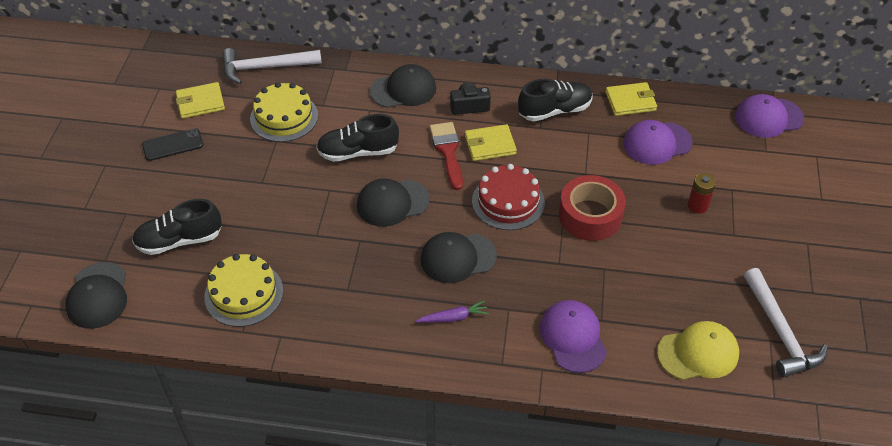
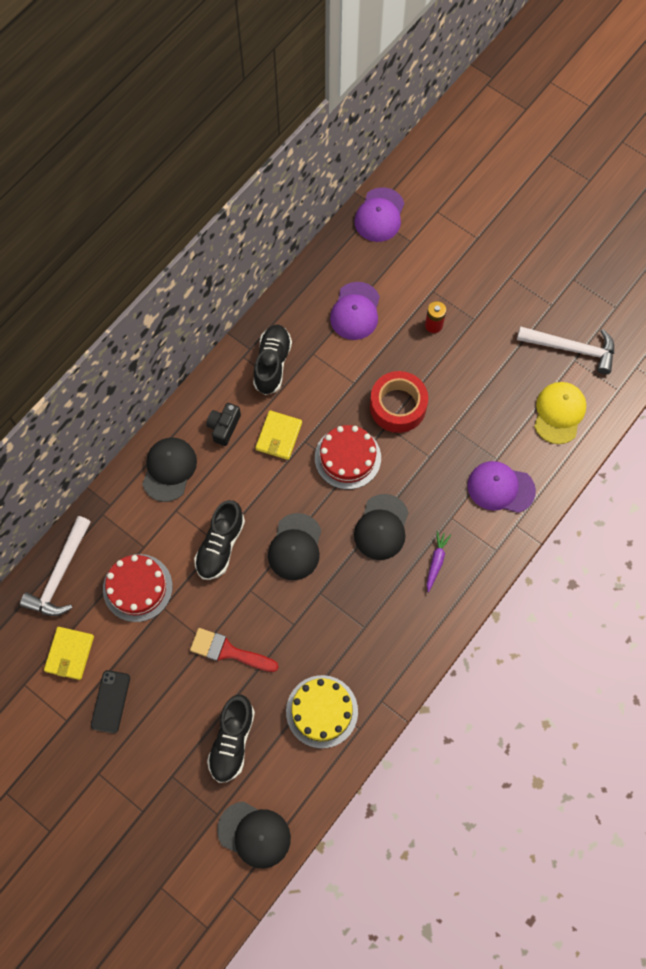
camera: 60 degrees left, 20 degrees up
(284, 117) = (137, 587): yellow cake -> red cake
(448, 151) = (265, 473): red brush -> red brush (228, 651)
(630, 101) = (299, 301): yellow wallet -> none

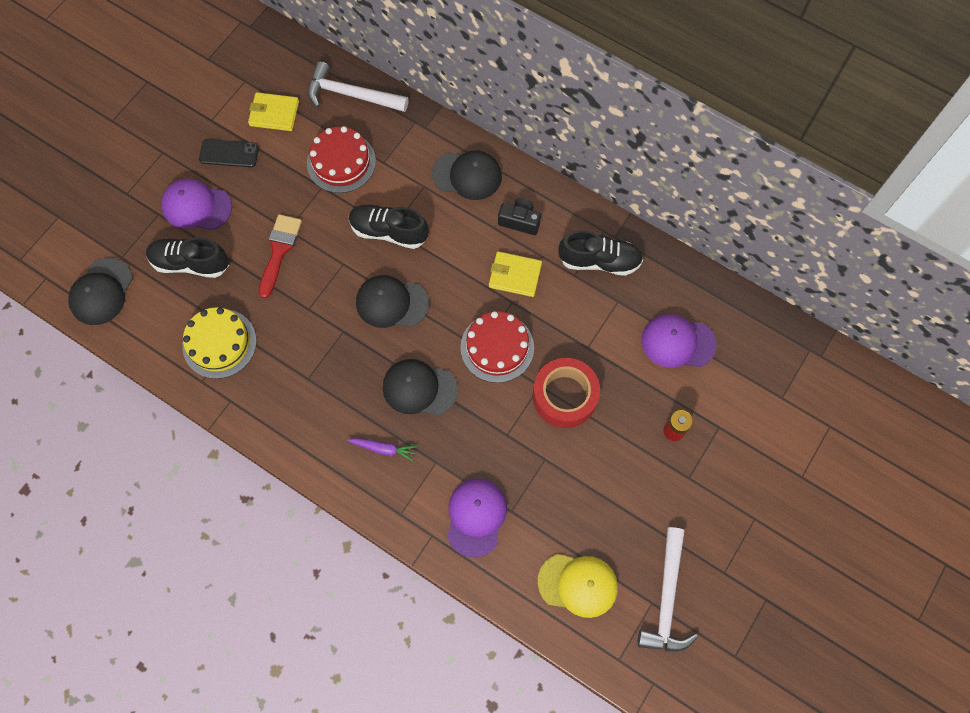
camera: 85 degrees right, 0 degrees up
(379, 215) = (810, 360): purple cap -> purple cap (196, 206)

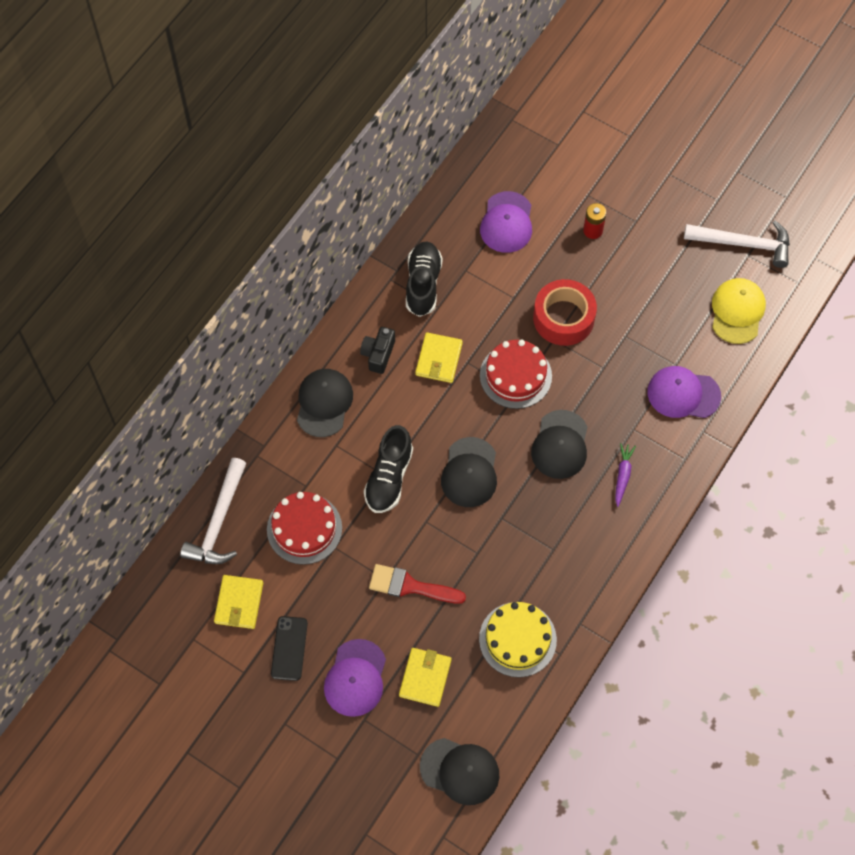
camera: 90 degrees left, 5 degrees down
(190, 263) = (425, 678): black shoe -> yellow wallet

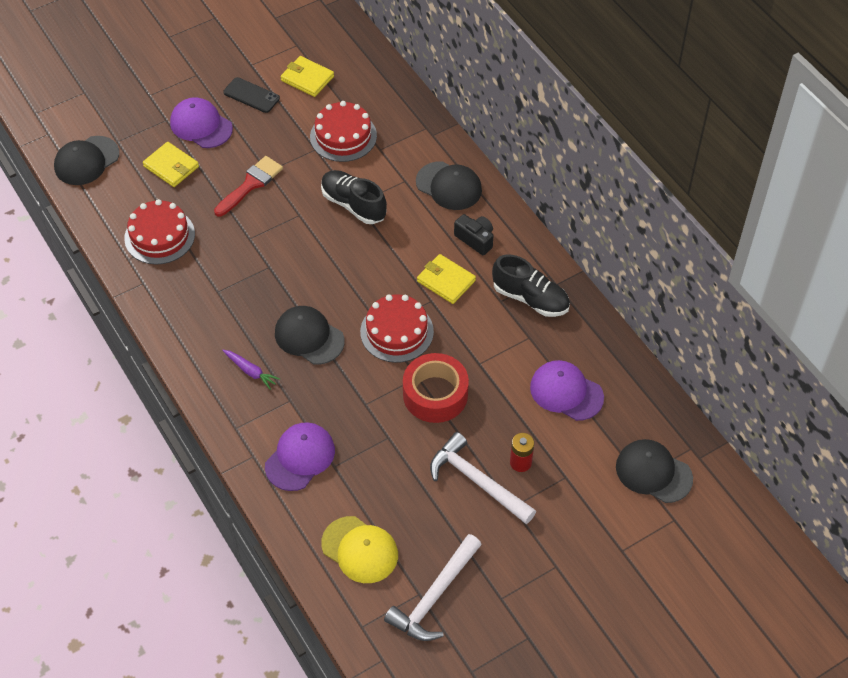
camera: 115 degrees right, 10 degrees down
(218, 521) = (382, 87): white hammer -> white hammer (477, 481)
(469, 472) = (323, 261): black cap -> black cap (653, 472)
(517, 639) = (159, 236): yellow cake -> red cake

